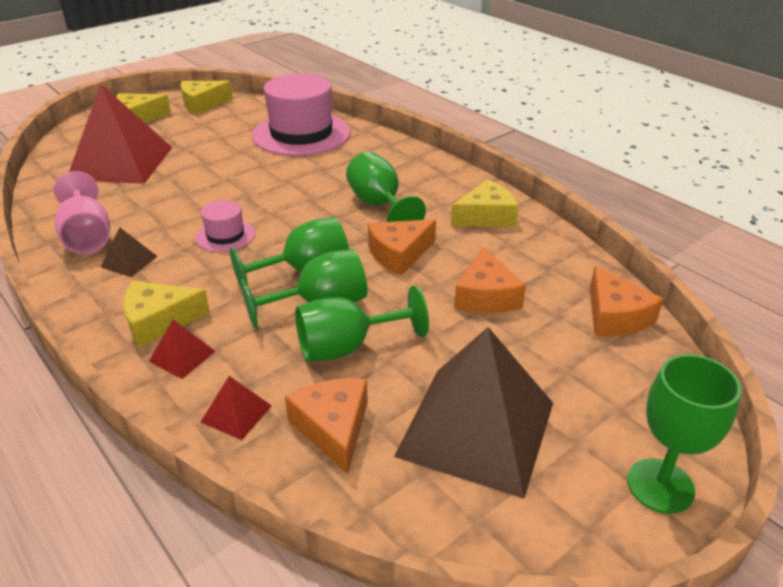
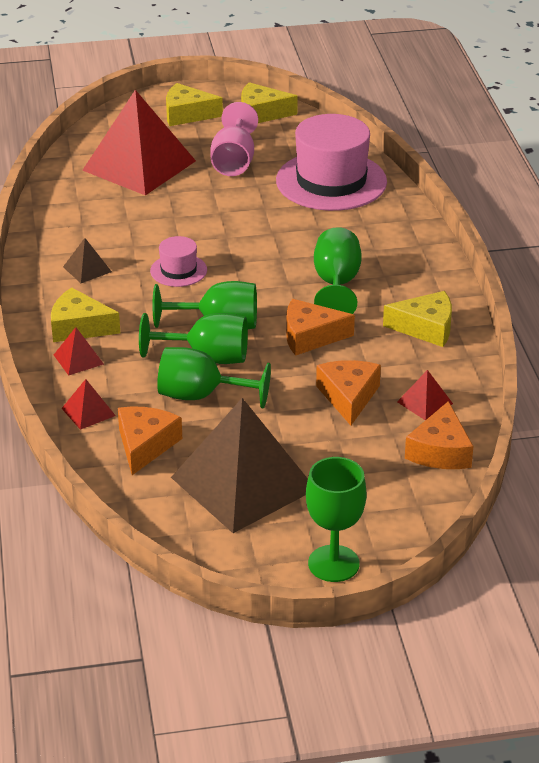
camera: 30 degrees right, 0 degrees up
(87, 237) = (68, 235): pink goblet -> pink goblet (234, 162)
(486, 296) = (348, 397): orange cheese -> orange cheese turned 150 degrees clockwise
(553, 277) = (425, 402): none -> red pyramid

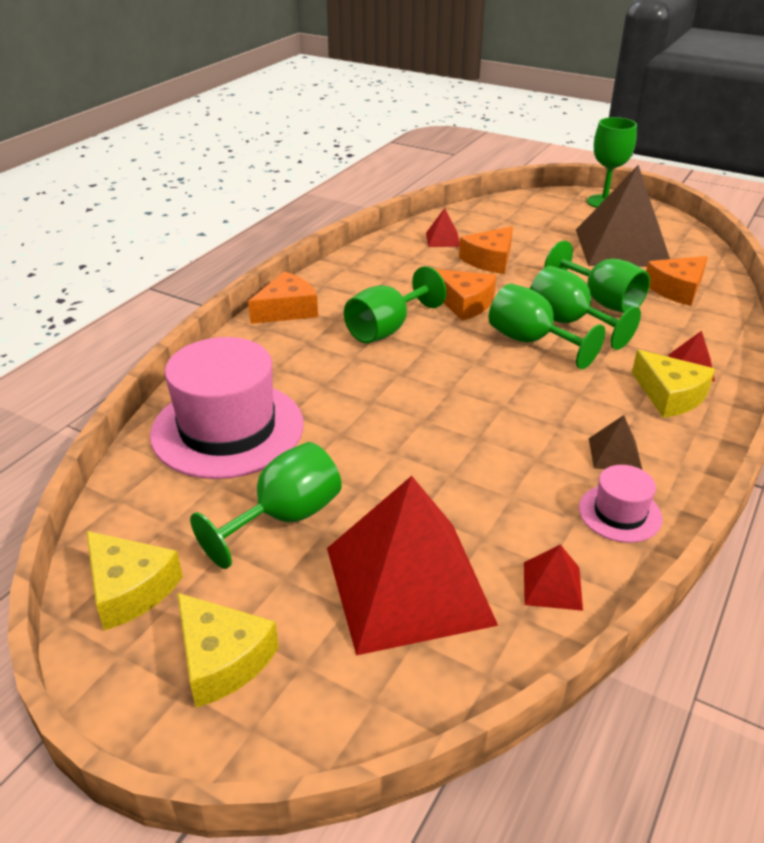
camera: 140 degrees left, 0 degrees up
(88, 412) = (709, 325): red pyramid -> red pyramid (552, 585)
(178, 270) = (515, 406): pink hat -> pink hat (620, 513)
(234, 162) = (285, 518): pink goblet -> green goblet
(425, 328) = (370, 274): yellow cheese -> none
(440, 451) = (471, 218): orange cheese -> orange cheese (287, 310)

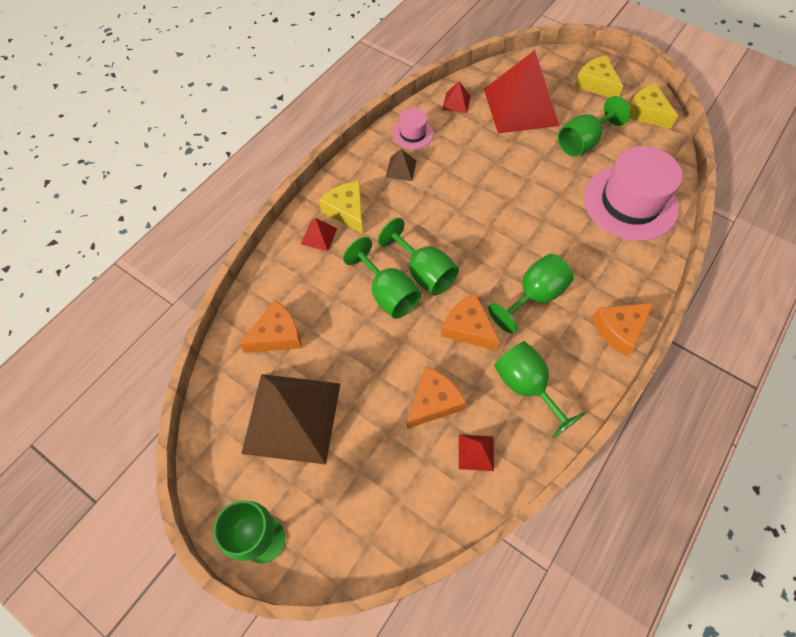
camera: 175 degrees left, 25 degrees up
(602, 301) = (349, 322): green goblet -> green goblet (526, 387)

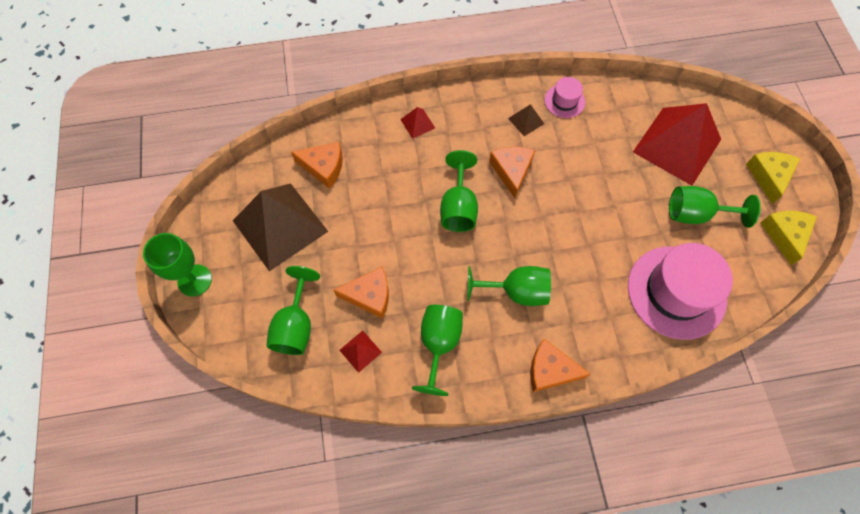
camera: 45 degrees right, 5 degrees up
(347, 211) = (454, 121): yellow cheese -> none
(388, 294) = (419, 201): green goblet -> green goblet (296, 326)
(456, 102) = (627, 102): red pyramid -> none
(468, 328) = (445, 270): orange cheese -> orange cheese (511, 171)

